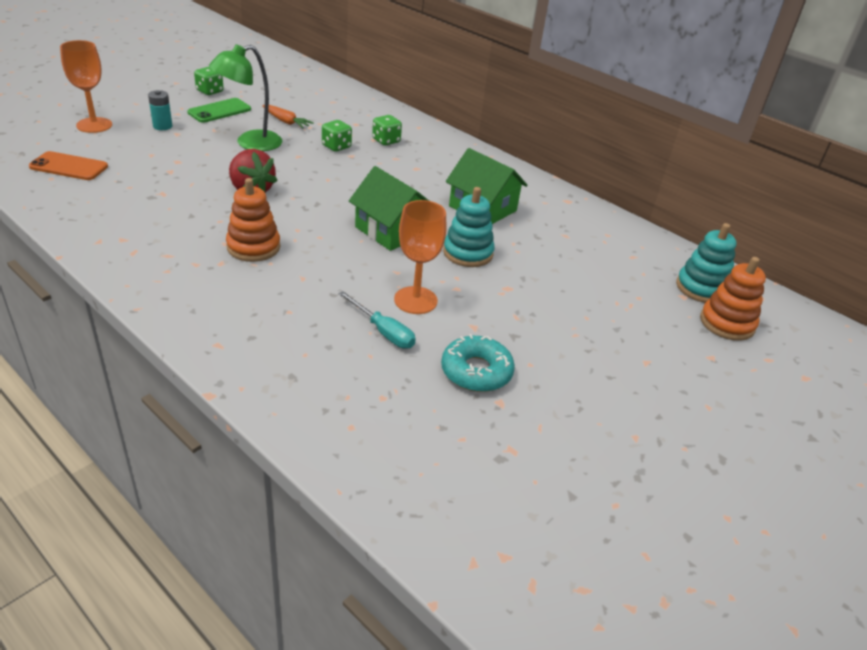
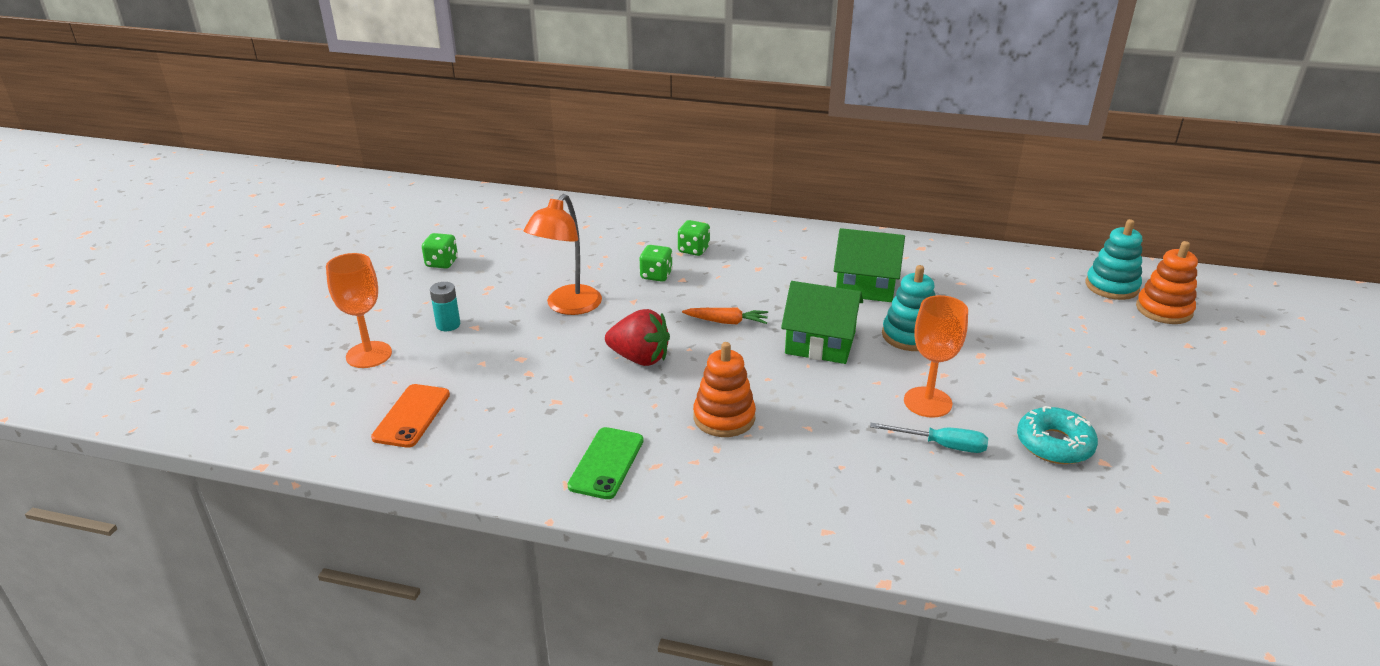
camera: 25 degrees left, 5 degrees down
(69, 167) = (412, 416): orange phone -> orange phone turned 60 degrees counterclockwise
(219, 111) = (485, 282): green phone -> green phone (606, 463)
(250, 143) = (567, 306): green lamp -> orange lamp
(286, 121) = (570, 267): orange carrot -> orange carrot (726, 322)

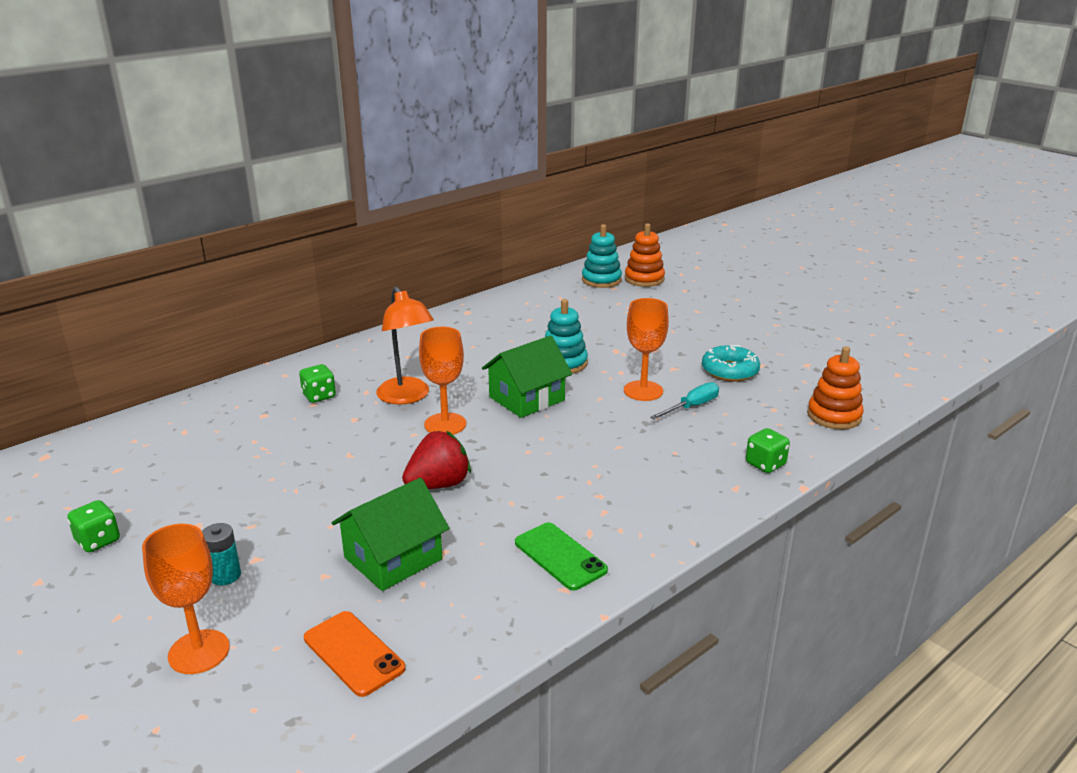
camera: 55 degrees left, 5 degrees down
(567, 306) = (305, 492): orange lamp -> orange lamp (407, 397)
(656, 275) = (328, 428): green dice -> green dice (765, 464)
(724, 417) = (566, 476): orange stacking toy -> orange stacking toy (834, 416)
(726, 322) = (445, 424): orange carrot -> orange goblet
(865, 285) = (482, 351): green house -> green house (393, 558)

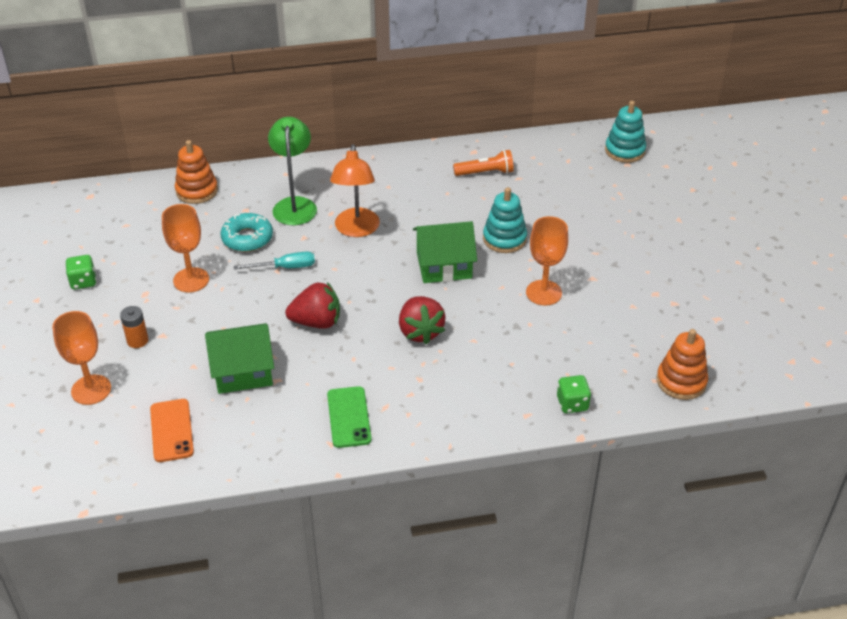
camera: 30 degrees right, 15 degrees up
(225, 575) = (137, 340): turquoise battery -> orange battery
(319, 396) = (295, 205): green dice -> green lamp
(445, 424) = (363, 268): orange goblet -> orange goblet (191, 280)
(494, 323) = (485, 172): none -> orange flashlight
(558, 457) = (420, 332): none -> red strawberry
(644, 279) = (666, 162): orange stacking toy -> orange stacking toy (197, 191)
(692, 407) = (568, 324): turquoise screwdriver -> turquoise screwdriver (285, 267)
(730, 371) = (639, 299): turquoise donut -> turquoise donut (247, 238)

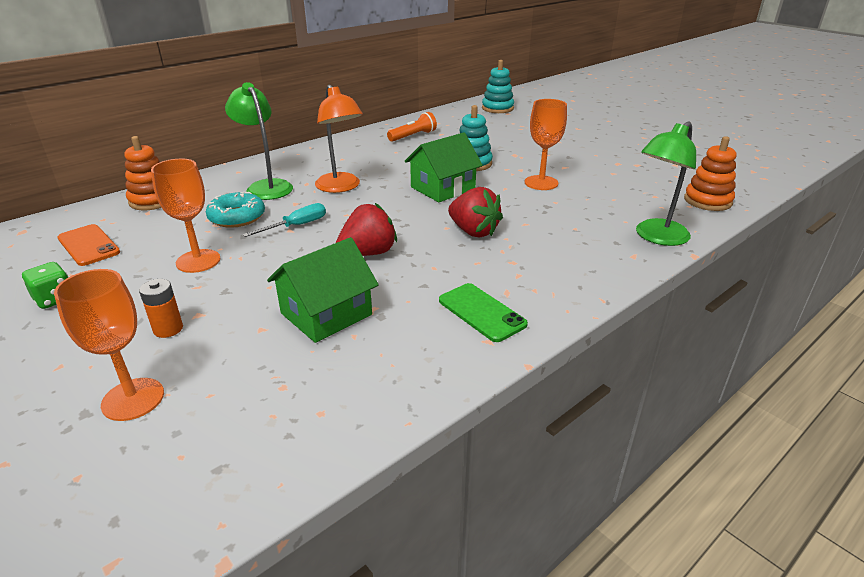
camera: 30 degrees left, 10 degrees down
(172, 430) = (285, 400): orange phone -> orange phone (89, 245)
(572, 404) = (656, 237): green dice -> green lamp

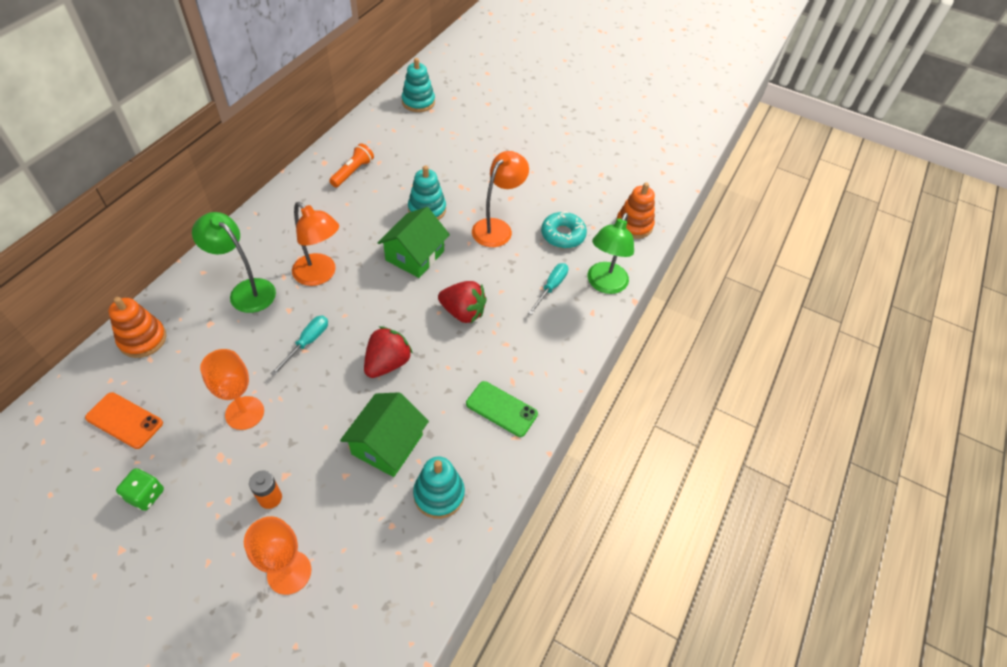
camera: 25 degrees left, 20 degrees up
(237, 217) = (244, 344): turquoise donut -> turquoise donut (563, 235)
(360, 371) = (439, 494): none -> turquoise stacking toy
(541, 183) = (497, 228): orange goblet -> orange lamp
(587, 230) = (551, 287): none -> turquoise screwdriver

